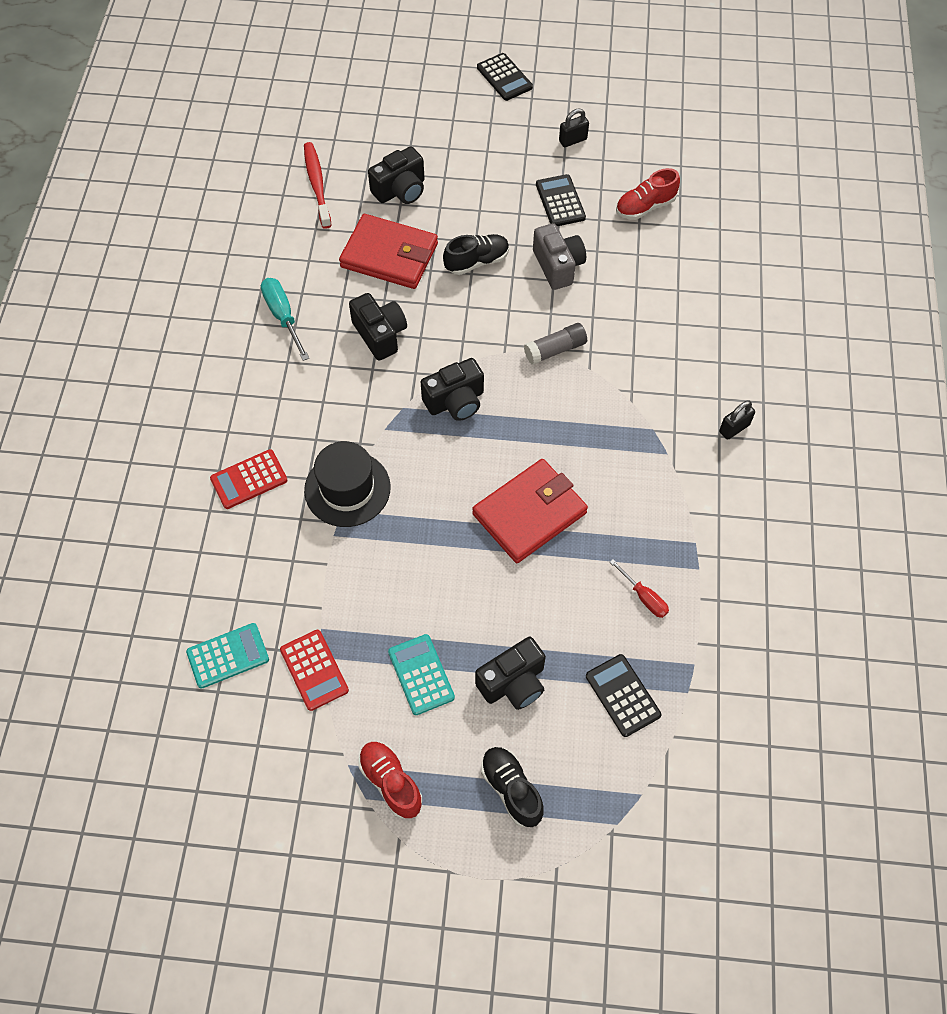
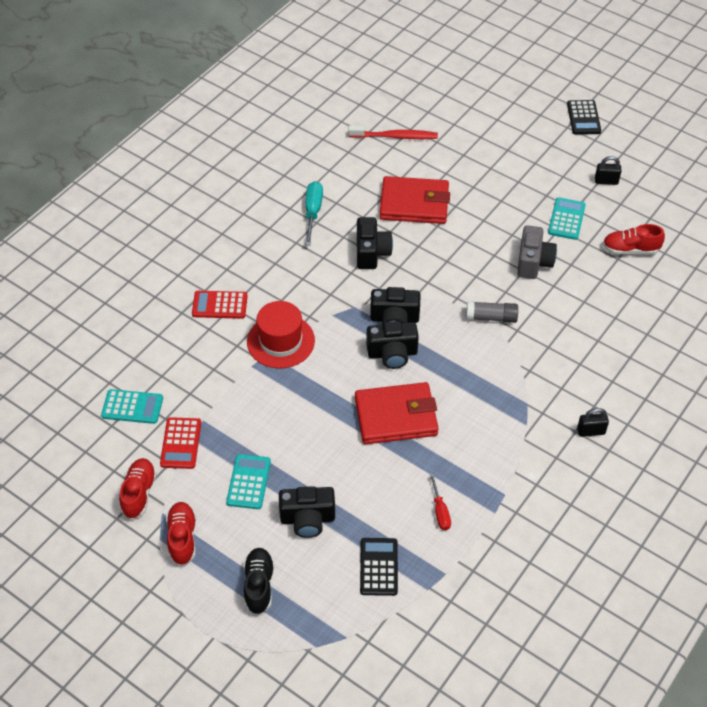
camera: 30 degrees right, 10 degrees down
(305, 756) = (139, 493): none -> red shoe
(317, 184) = (395, 136): red toothbrush -> red toothbrush turned 75 degrees clockwise
(347, 489) = (280, 341): black hat -> red hat
(389, 255) = (414, 204): red wallet -> red wallet turned 45 degrees counterclockwise
(400, 190) = (452, 164): black camera -> black camera (392, 354)
(477, 261) = (475, 234): black shoe -> none
(560, 201) = (566, 219): black calculator -> turquoise calculator

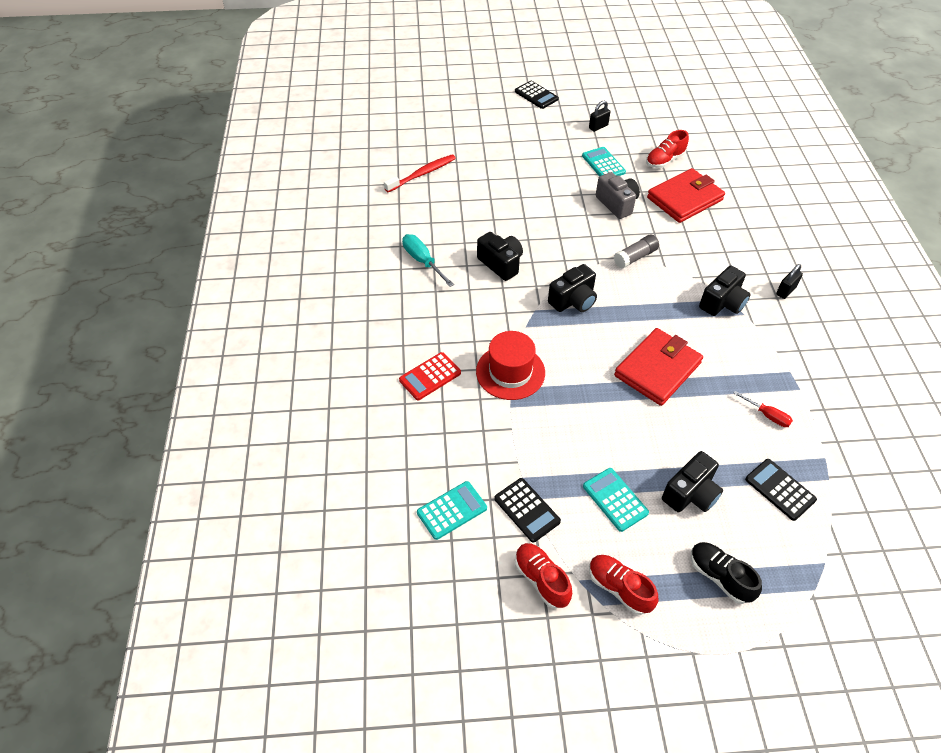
camera: 40 degrees left, 0 degrees up
(181, 443) = (527, 510): red calculator -> black calculator
(392, 354) = (601, 326): black camera -> black camera (722, 303)
(414, 204) = (490, 212): red wallet -> red wallet (684, 199)

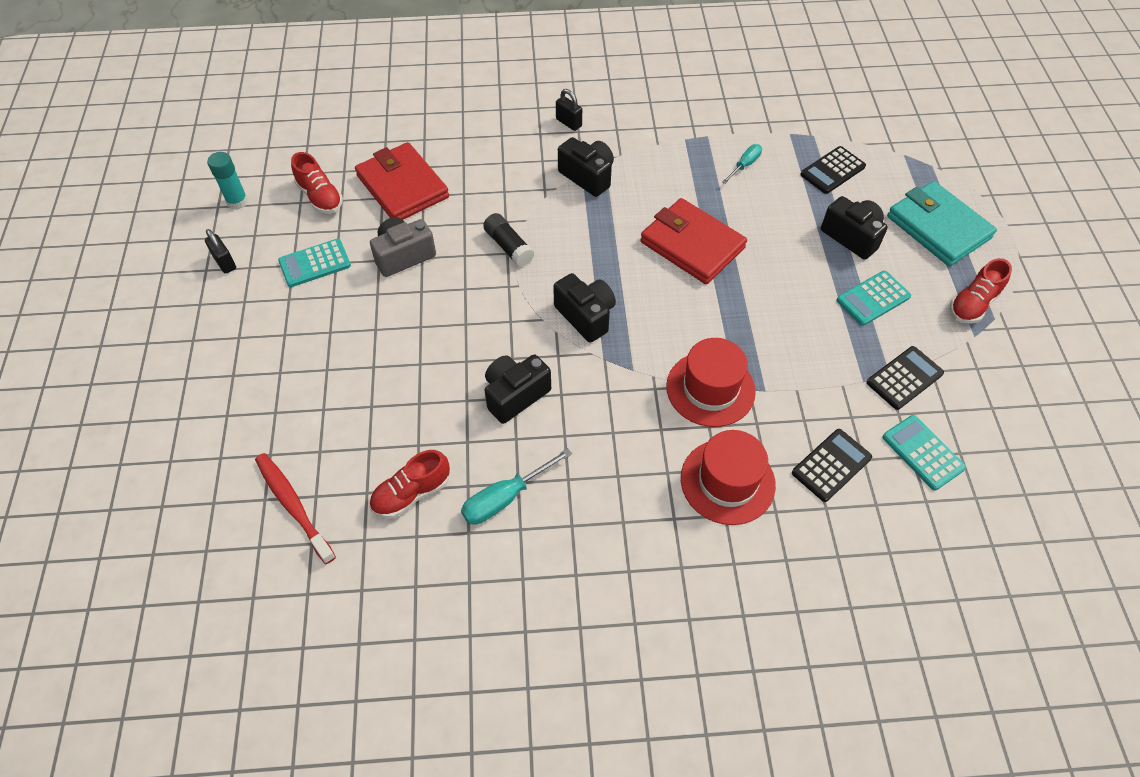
camera: 90 degrees left, 5 degrees up
(430, 376) = (727, 481): red calculator -> red hat
(536, 95) = (117, 336): black calculator -> black calculator (831, 465)
(541, 579) = (983, 368): red shoe -> red shoe (411, 493)
(635, 257) = (508, 246): grey glue stick -> black glue stick
(652, 125) = (237, 202): none -> turquoise glue stick
(719, 576) = (938, 227): black shoe -> turquoise wallet
(767, 415) = (744, 165): red screwdriver -> turquoise screwdriver

